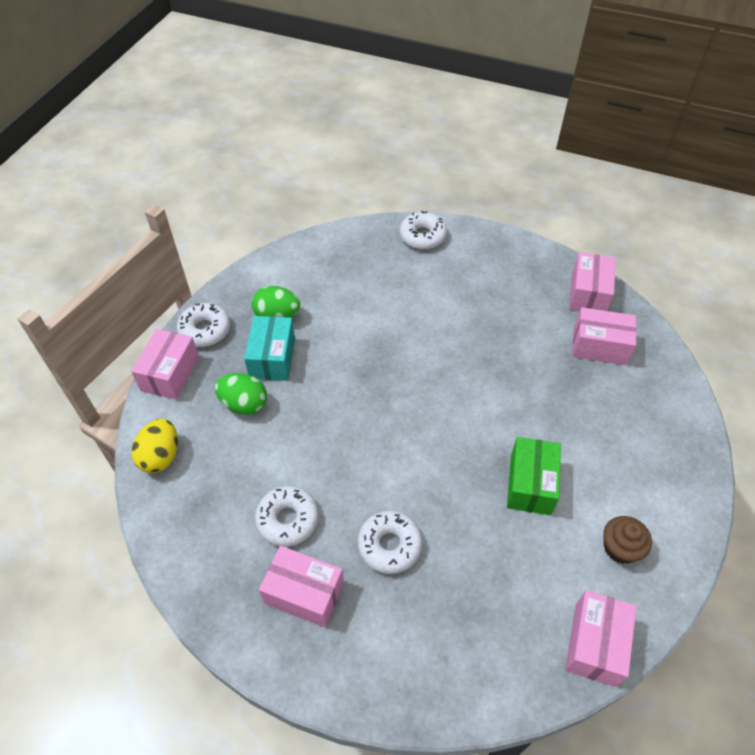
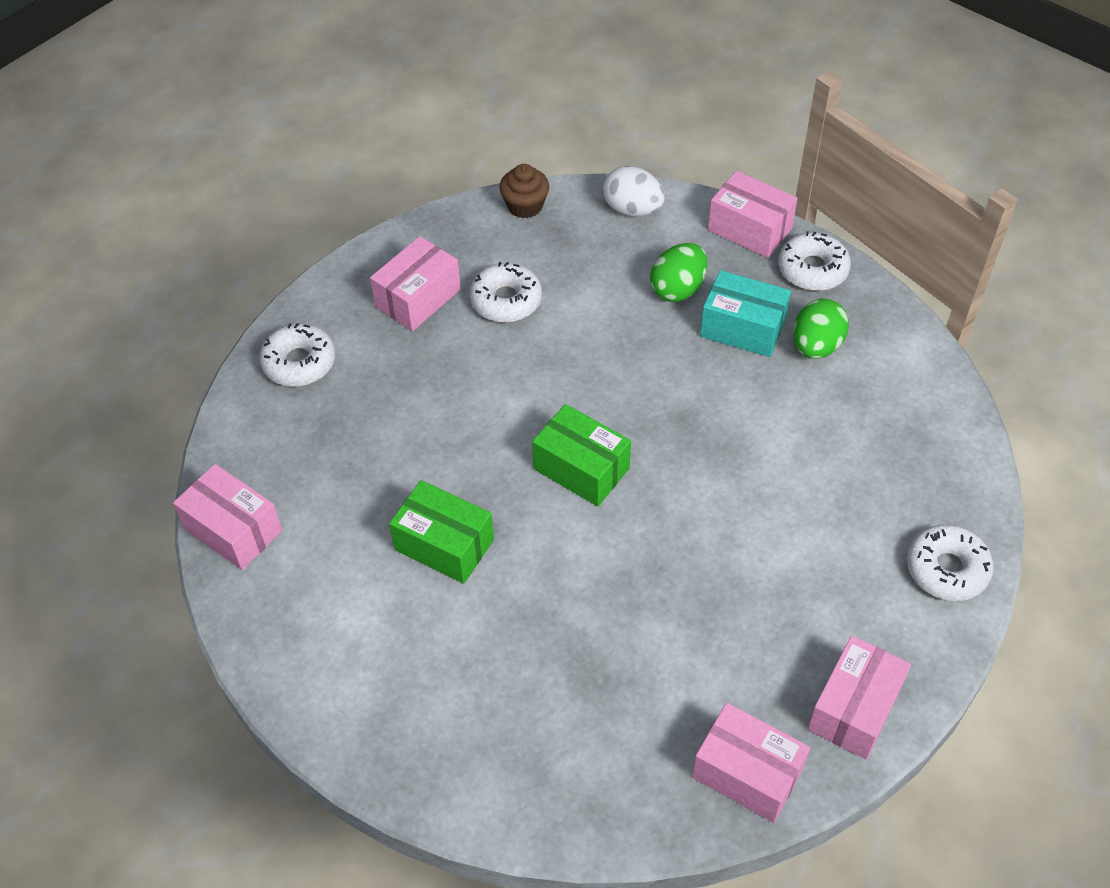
camera: 110 degrees right, 0 degrees up
(161, 456) = (632, 209): yellow egg -> white egg
(389, 545) = (434, 380): white donut -> white donut (299, 363)
(431, 420) = (581, 469): none -> green box
(599, 346) = (631, 736): pink box -> pink box (854, 708)
(620, 548) = (319, 606): brown cupcake -> brown cupcake (525, 206)

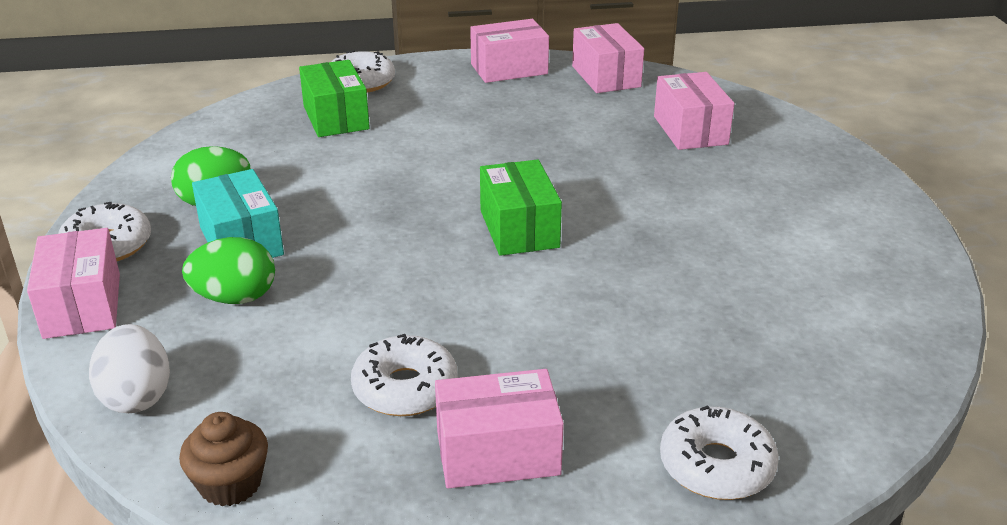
camera: 140 degrees left, 20 degrees down
(233, 530) = (904, 347): pink box -> pink box (690, 130)
(444, 544) = (694, 242): green box -> green box (335, 117)

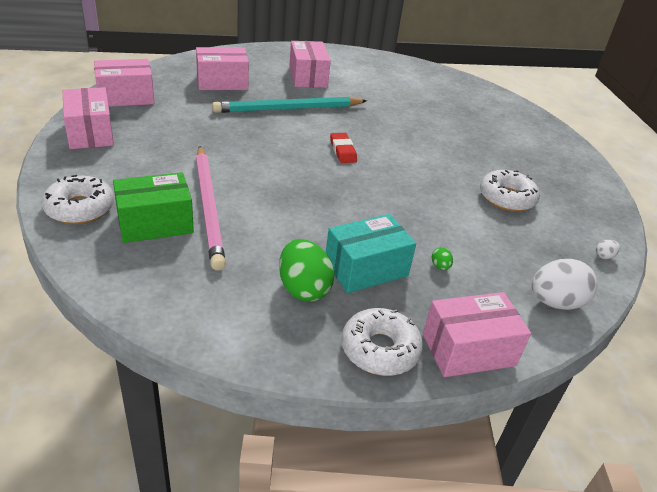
camera: 95 degrees left, 5 degrees up
(230, 484) = (604, 256): brown cupcake -> white egg
(235, 298) = (440, 266): green egg -> green egg, size x0.42
(367, 142) = (209, 207): none -> pink pencil
(498, 453) = (541, 174): pink box -> pink box (308, 77)
(519, 229) = (342, 151): green box -> red eraser
(633, 183) = (289, 109): none -> turquoise pencil
(716, 466) = (524, 124): white donut -> none

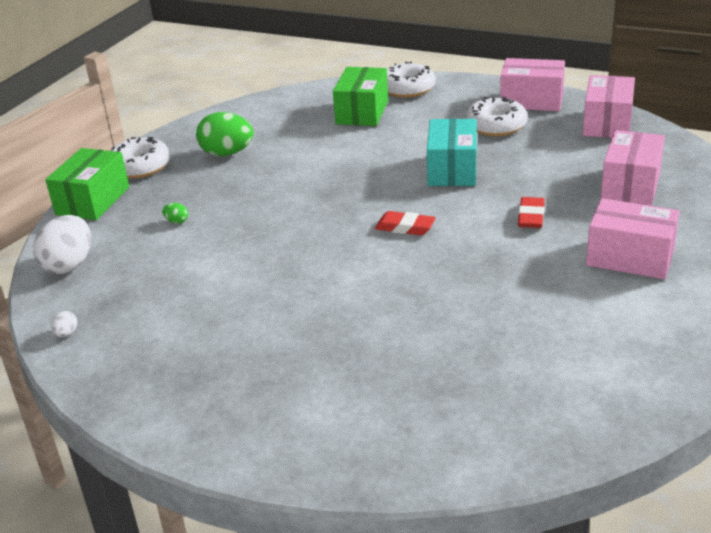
camera: 130 degrees right, 5 degrees down
(209, 207) = (365, 135): pink pencil -> none
(289, 109) = (531, 216): turquoise pencil -> red eraser
(366, 268) = (216, 185): turquoise box -> turquoise box (452, 169)
(468, 350) = (92, 201): pink box -> green box
(506, 198) = (216, 312): white donut -> white donut (496, 126)

